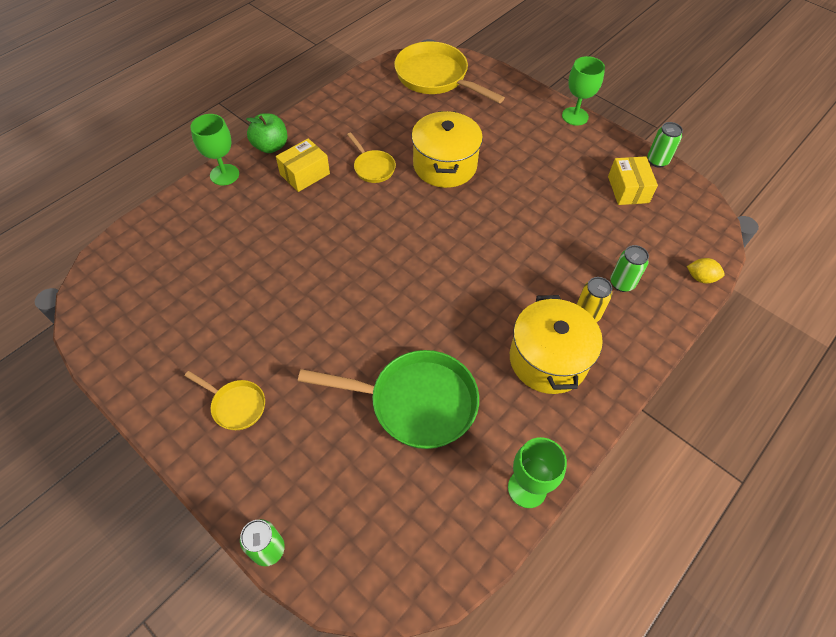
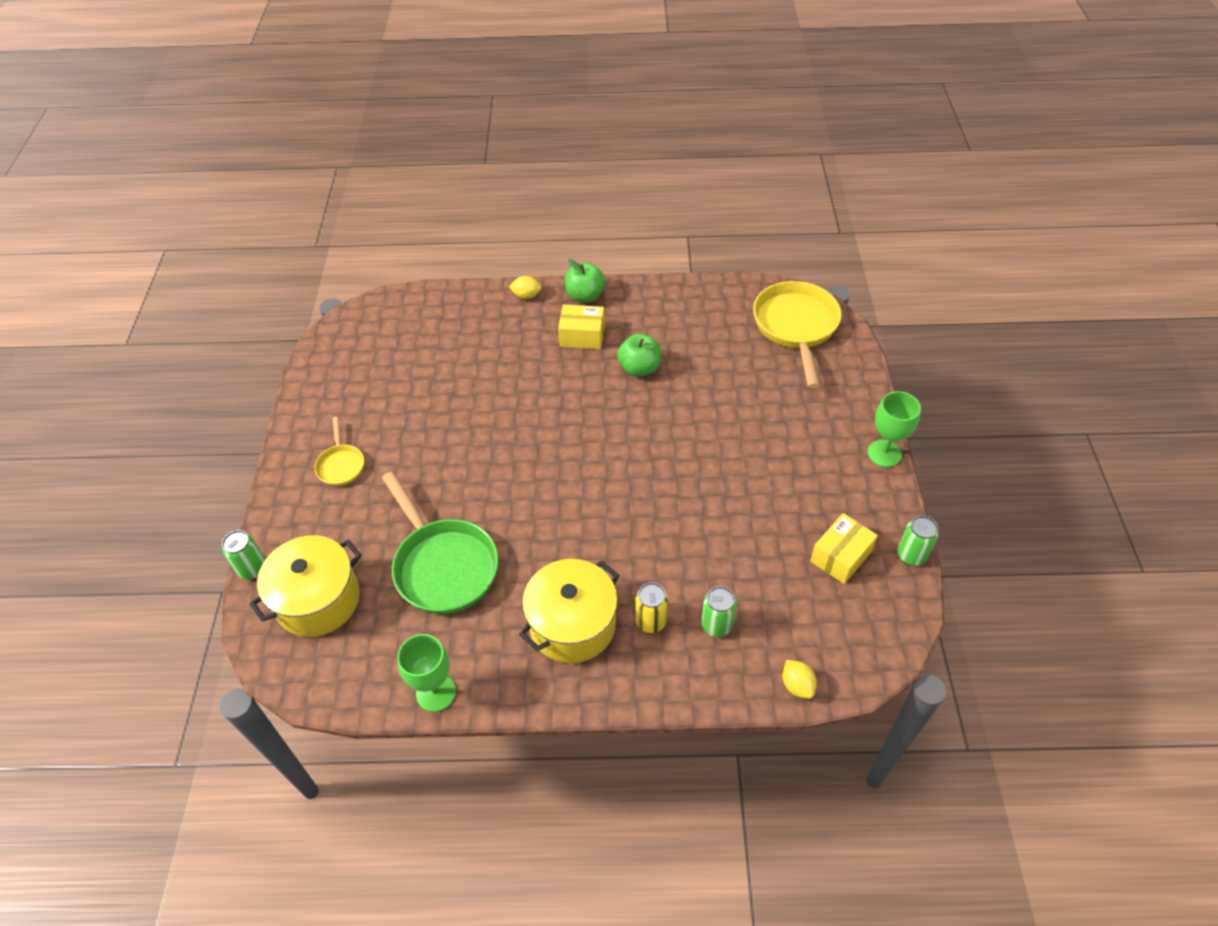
camera: 50 degrees right, 5 degrees down
(224, 175) = (526, 295): green goblet -> yellow lemon
(373, 167) = (639, 368): yellow pan -> green apple
(445, 165) = (700, 409): yellow pot -> yellow pot (318, 600)

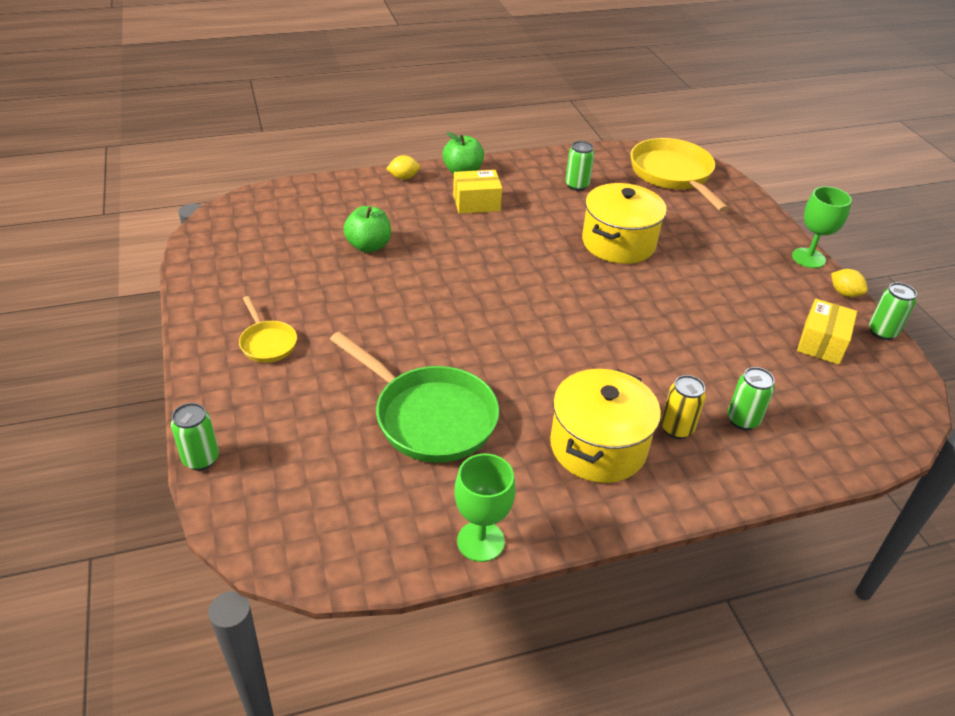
camera: 20 degrees left, 10 degrees down
(318, 600) = (296, 475): yellow pot -> yellow pot (618, 243)
(639, 368) = (546, 221): green apple -> green apple (368, 246)
(690, 327) = (577, 185): none -> green can
(797, 685) = (850, 457): yellow lemon -> yellow lemon (844, 293)

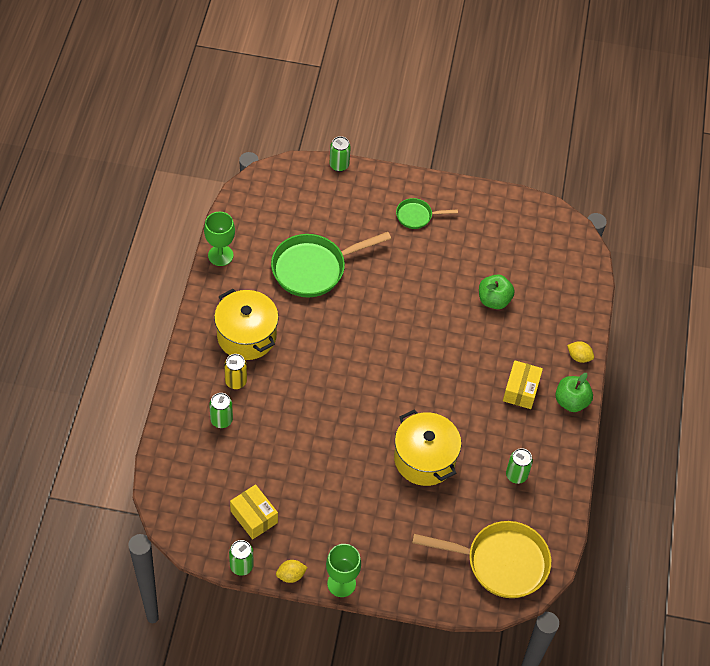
camera: 115 degrees right, 15 degrees up
(267, 343) = (416, 216): yellow pan -> green pan
(403, 178) = (579, 357): yellow lemon -> yellow lemon turned 75 degrees counterclockwise

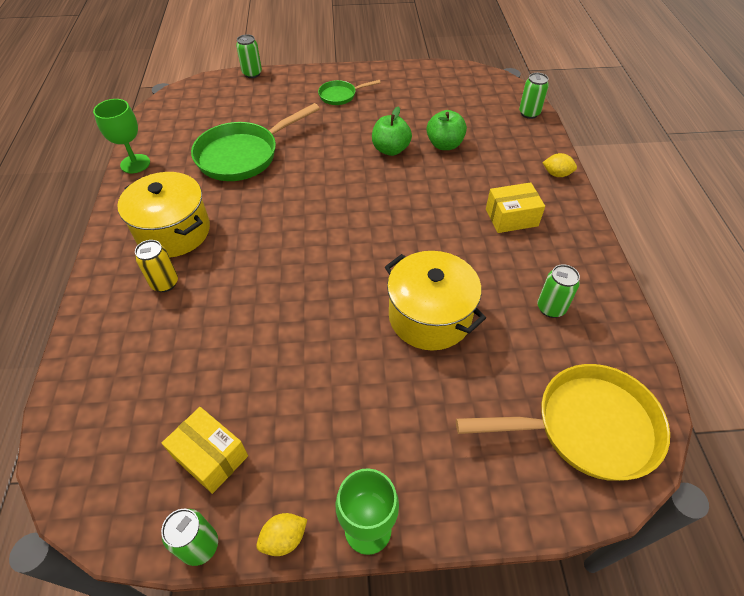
camera: 10 degrees left, 5 degrees down
(221, 420) = (149, 333): green can -> green can (529, 113)
(521, 390) = (511, 217): yellow box -> yellow box turned 75 degrees clockwise
(571, 401) = (571, 216): green apple -> green apple (390, 149)

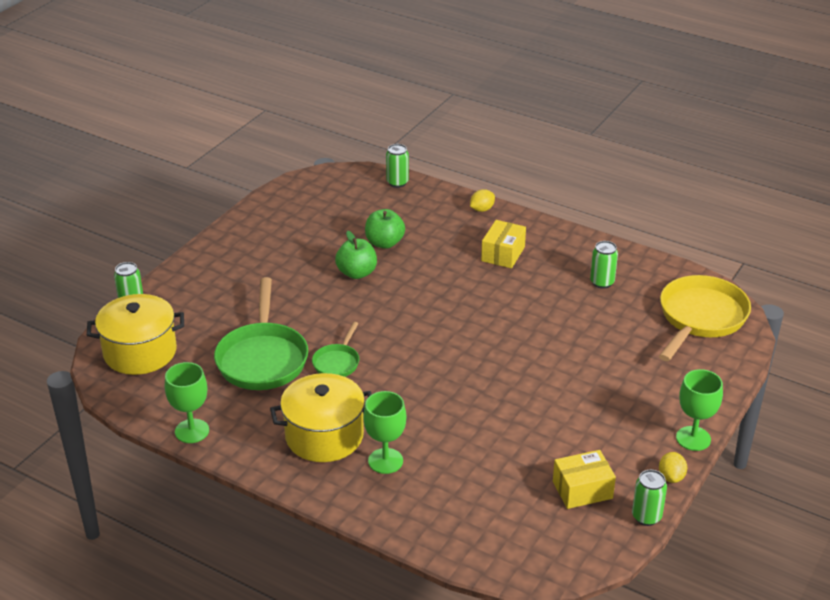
camera: 55 degrees left, 15 degrees down
(165, 283) = (385, 461): yellow can -> green goblet
(340, 95) = (243, 266): green pan -> green pan (337, 362)
(430, 316) = (557, 338): yellow pot -> yellow pot (140, 352)

